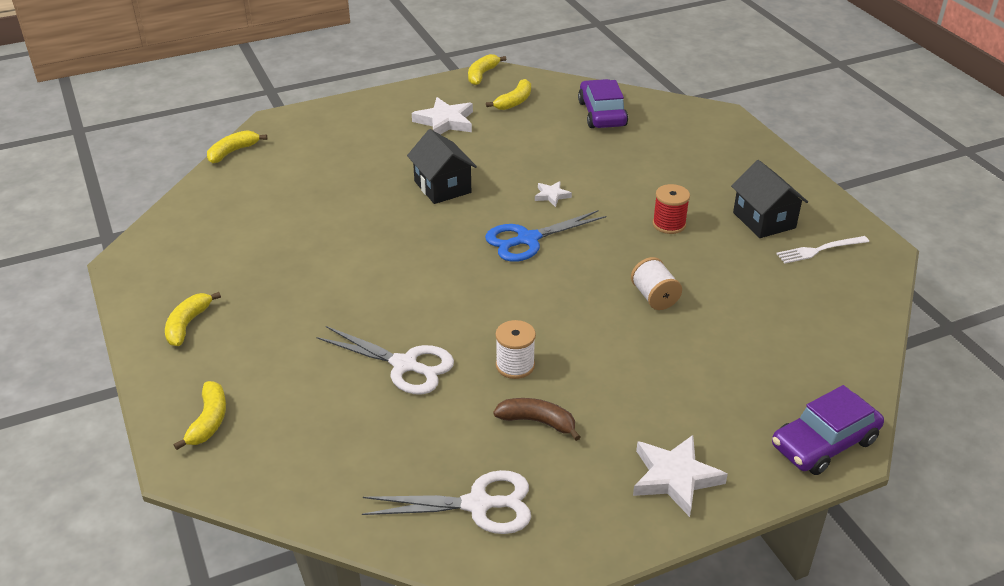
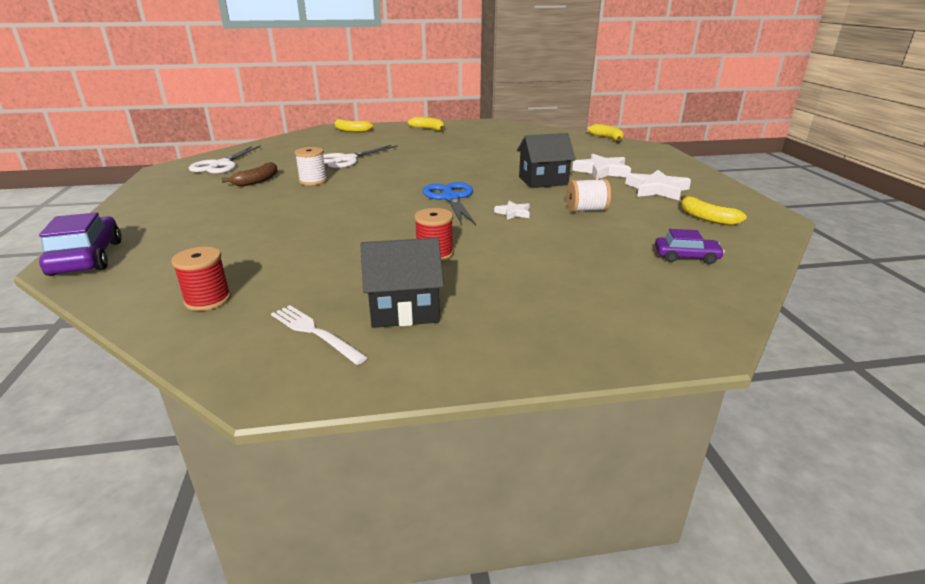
camera: 105 degrees right, 10 degrees down
(482, 75) = (768, 211): yellow banana -> none
(602, 114) = (686, 257): purple car -> purple car, size x0.61
(654, 297) = (332, 229): white spool -> white spool (586, 210)
(675, 477) = (155, 206): white star -> white star (602, 171)
(819, 250) = (315, 332): white fork -> white fork turned 45 degrees counterclockwise
(824, 318) = (208, 300): none -> red spool

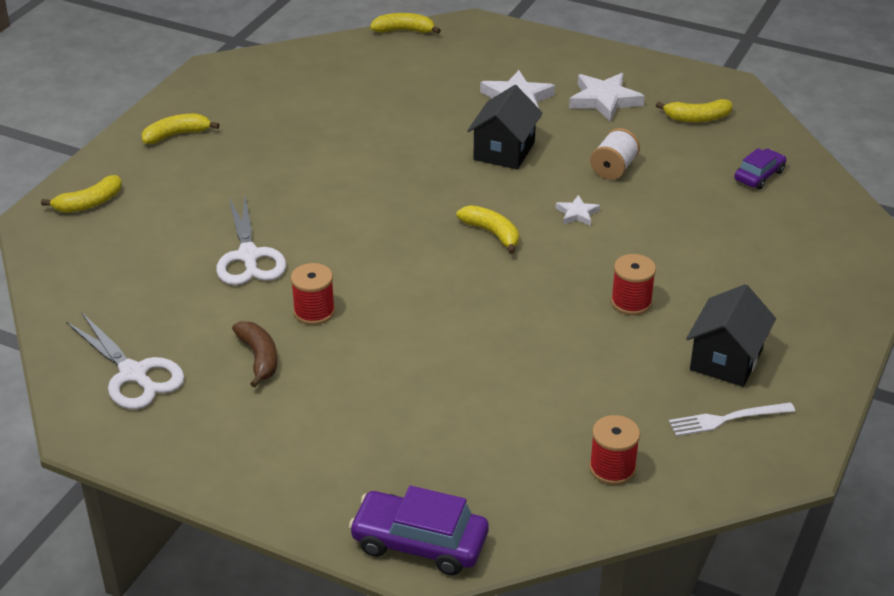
camera: 55 degrees left, 10 degrees up
(313, 181) = (314, 311): white spool -> red spool
(451, 198) = (492, 233): blue scissors -> yellow banana

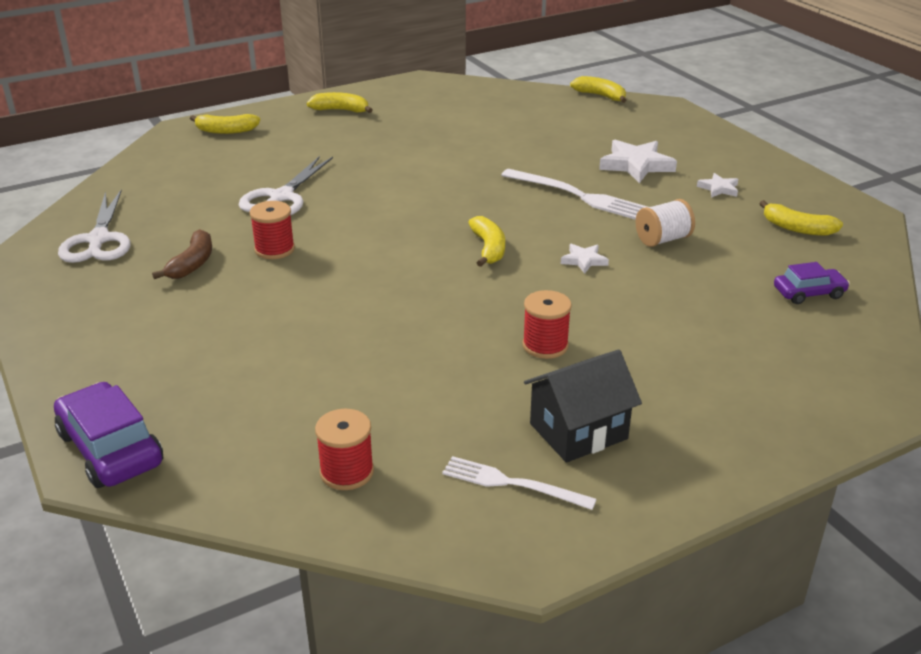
camera: 35 degrees right, 5 degrees down
(504, 151) = (578, 196): black house -> white fork
(604, 100) = (718, 188): white star -> white star, size x0.54

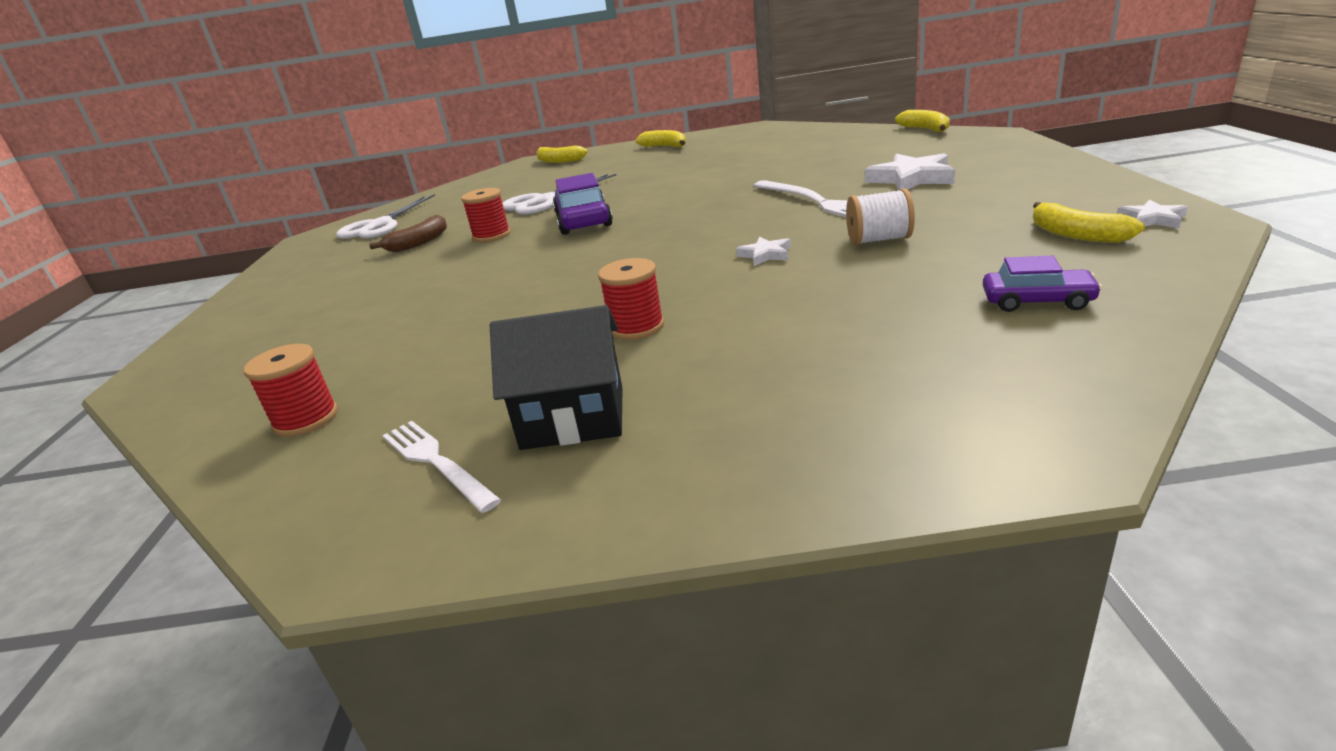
camera: 30 degrees right, 5 degrees down
(110, 448) = (175, 368): purple car -> purple car (583, 220)
(489, 248) = (677, 241): yellow banana -> none
(718, 188) = (996, 197): white star -> white star (1152, 219)

